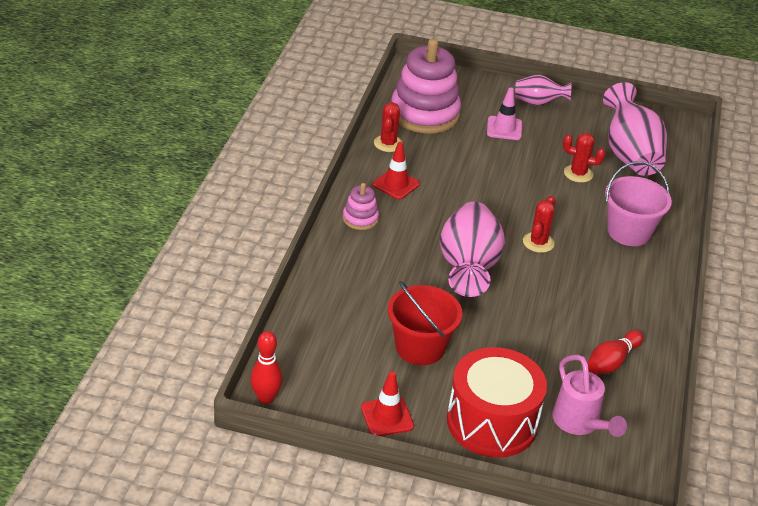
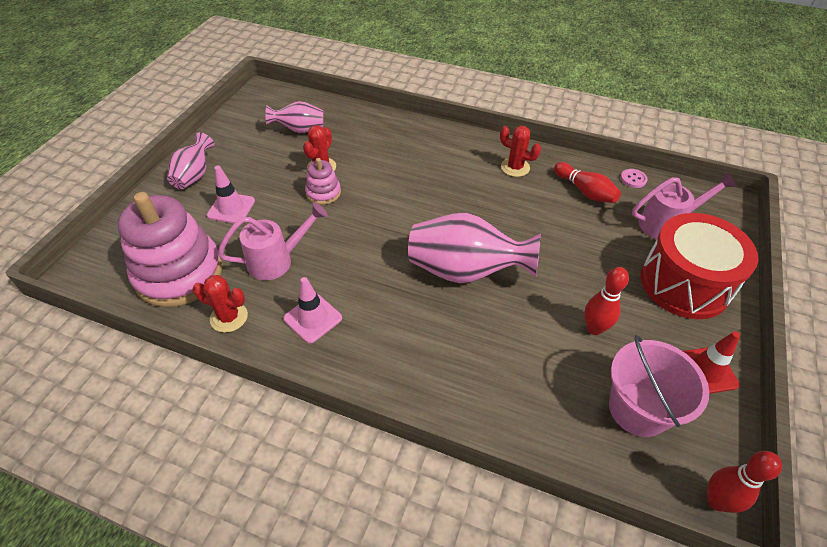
camera: 80 degrees left, 10 degrees up
(360, 219) = (375, 363): pink stacking toy -> pink stacking toy (323, 193)
(396, 184) = (313, 318): red traffic cone -> pink traffic cone
(420, 347) = (594, 328): red bucket -> red bowling pin
(451, 160) = (278, 260): none -> pink watering can
(538, 242) = (425, 212): red cactus -> red cactus (515, 167)
(629, 155) = (300, 130): pink vase -> pink vase, size x0.57
(629, 232) = (412, 150): pink bucket -> pink bucket (638, 409)
(649, 406) = (633, 179): none -> pink button

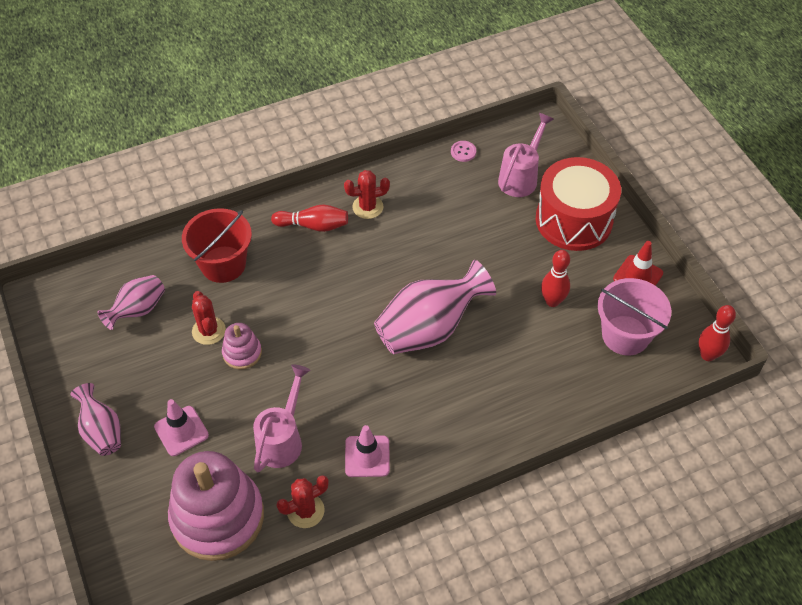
camera: 45 degrees left, 5 degrees up
(378, 139) = (223, 264): none -> red bucket
(585, 191) = (441, 190): red bowling pin -> red bowling pin (313, 225)

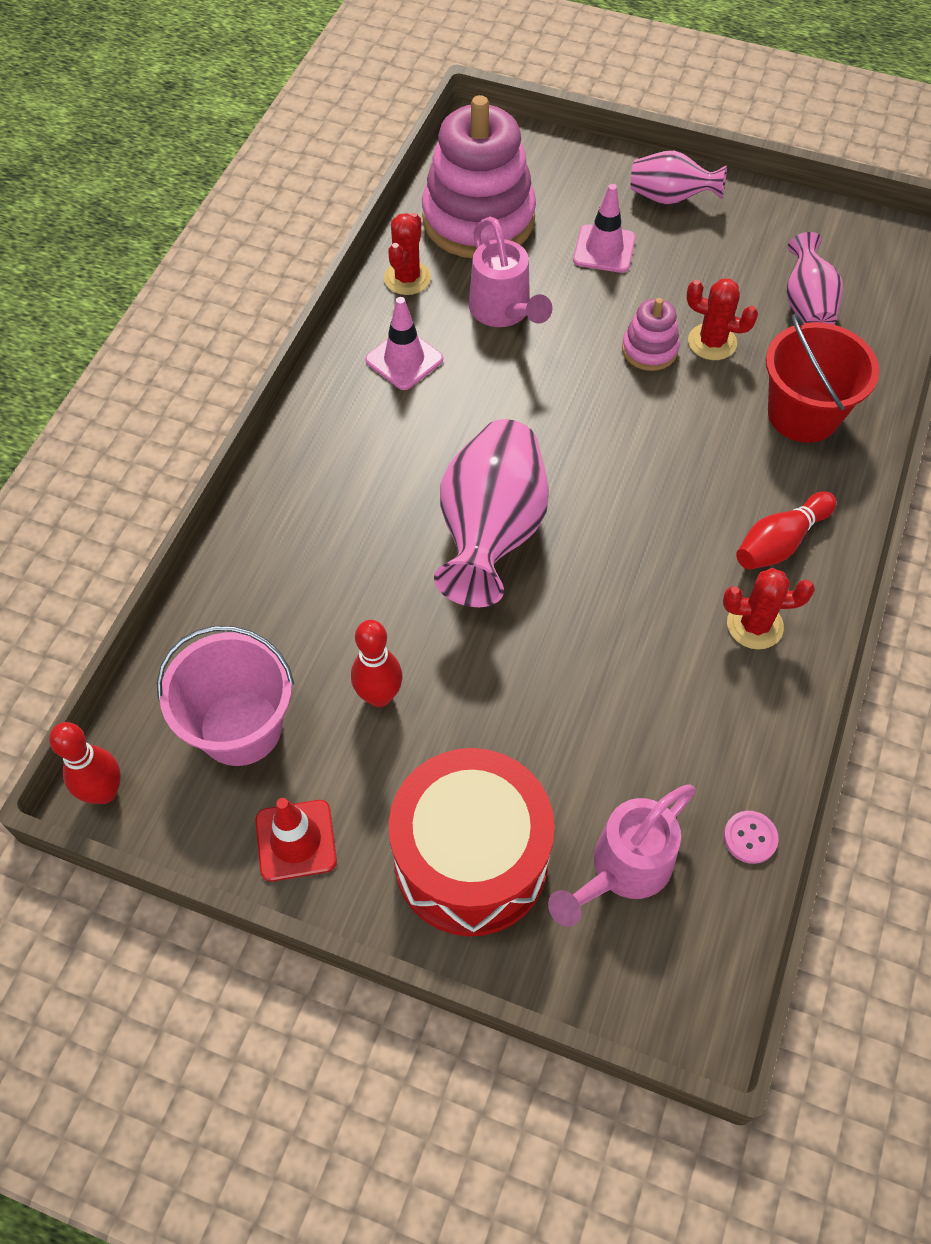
camera: 135 degrees right, 5 degrees up
(367, 207) = (754, 625): red cactus -> red cactus turned 60 degrees clockwise
(521, 177) = (622, 870): pink watering can -> pink watering can turned 60 degrees clockwise

